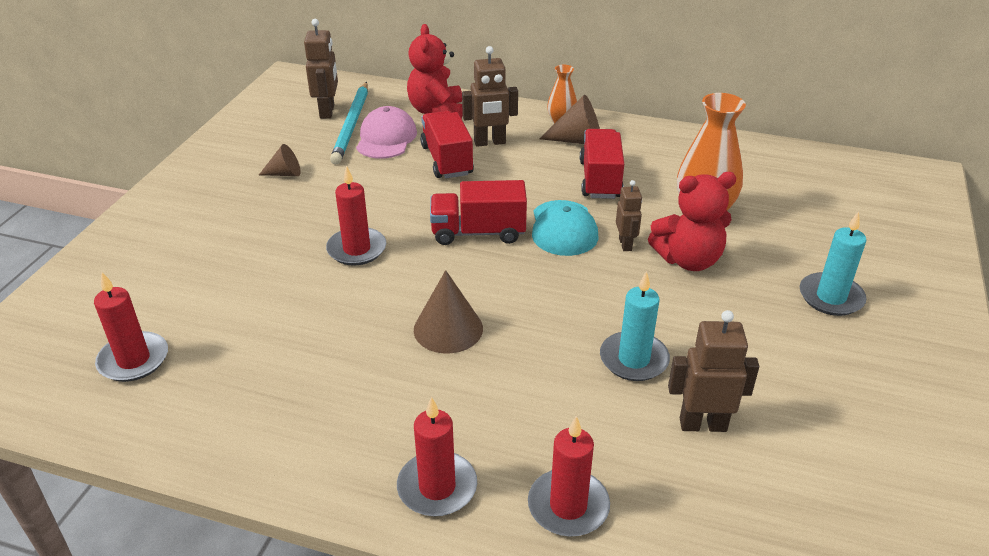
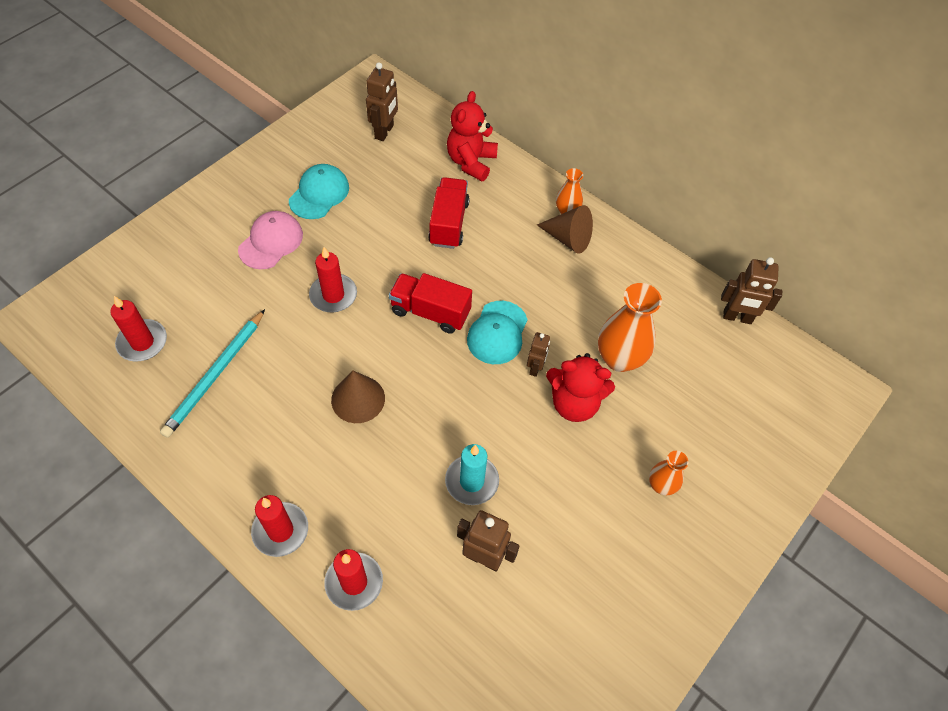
camera: 20 degrees right, 20 degrees up
(285, 173) = (319, 194): brown cone -> turquoise cap
(352, 125) = (395, 155): turquoise pencil -> turquoise pencil (215, 375)
(386, 138) = (415, 180): pink cap -> pink cap (271, 242)
(490, 142) = (494, 215): brown robot -> brown robot (737, 317)
(600, 179) = (558, 290): red truck -> none
(831, 297) = (661, 485): turquoise candle -> orange vase

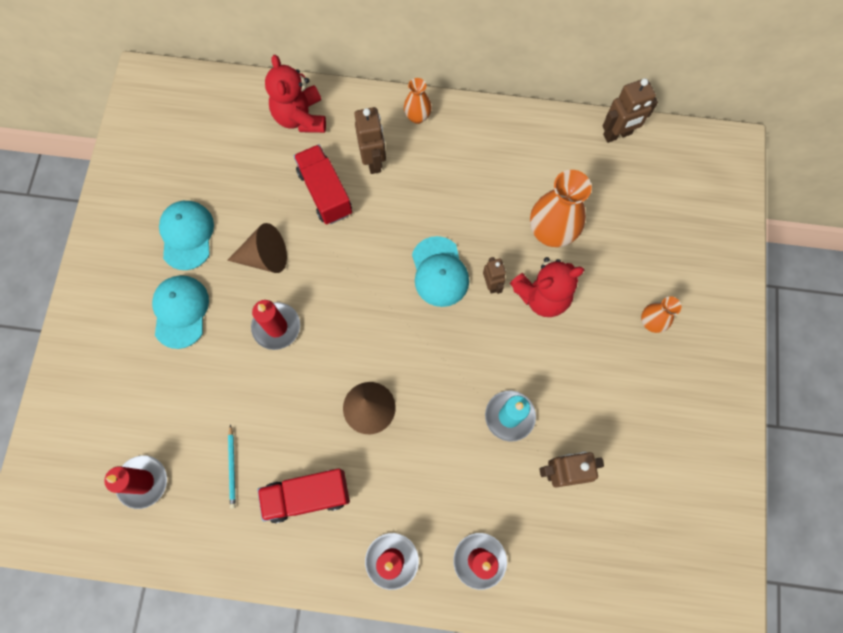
camera: 30 degrees left, 15 degrees up
(215, 375) = (232, 468): turquoise pencil -> turquoise pencil, size x0.49
(271, 242) = (180, 311): pink cap -> turquoise cap
(384, 132) = (198, 133): brown robot -> brown robot (373, 161)
(430, 312) = (371, 289): red truck -> red truck (307, 495)
(568, 238) = (436, 144): brown cone -> brown cone (265, 257)

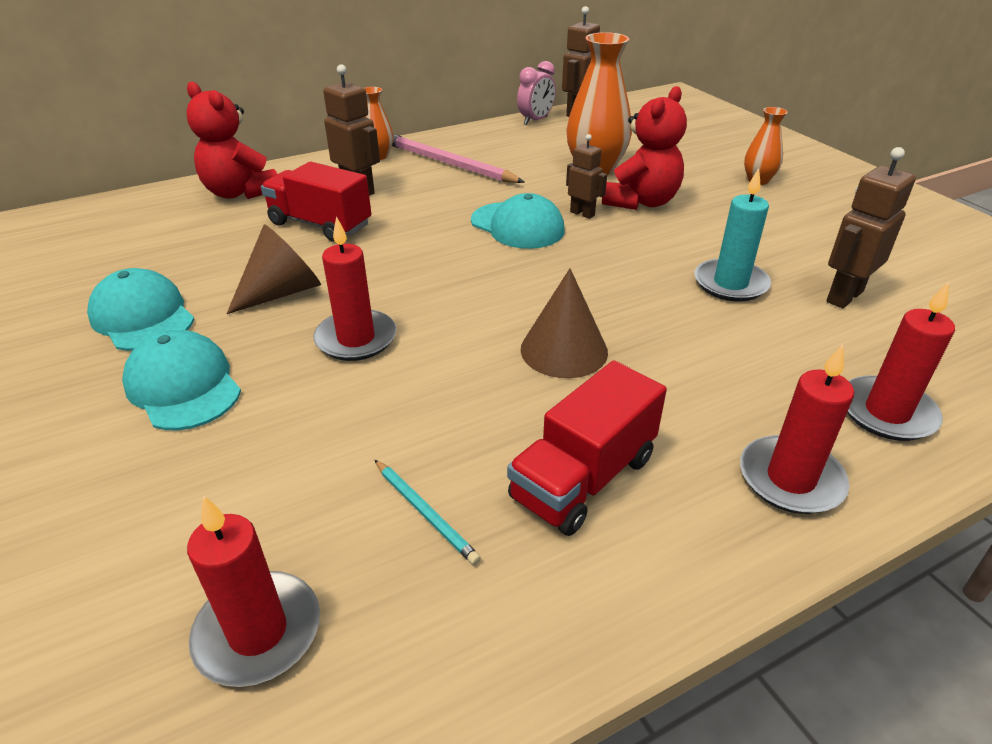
camera: 35 degrees left, 35 degrees down
(456, 158) = (448, 163): none -> pink pencil
(573, 127) = (535, 120): none -> pink clock

